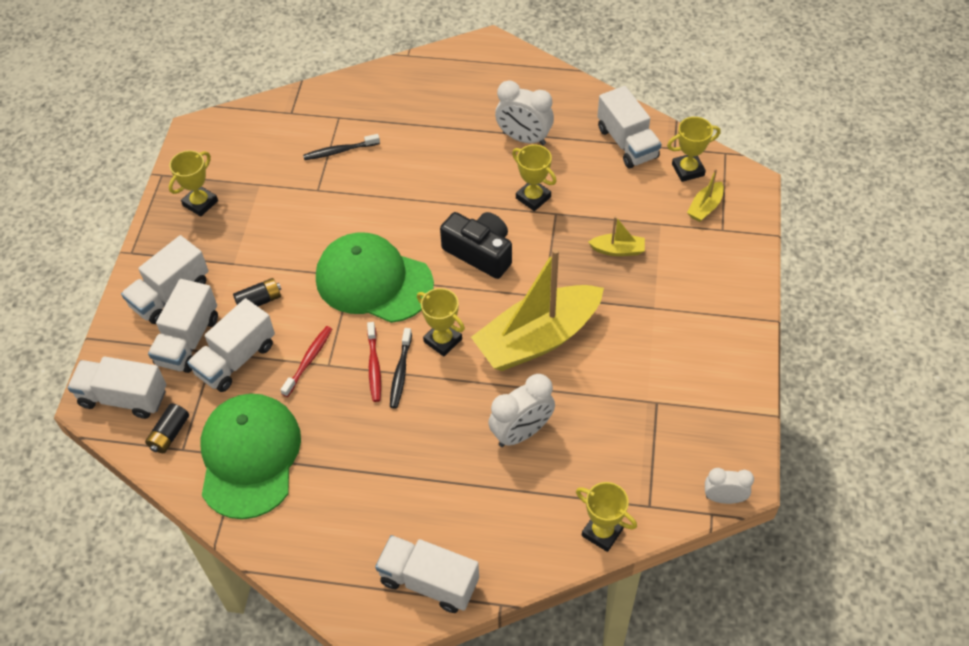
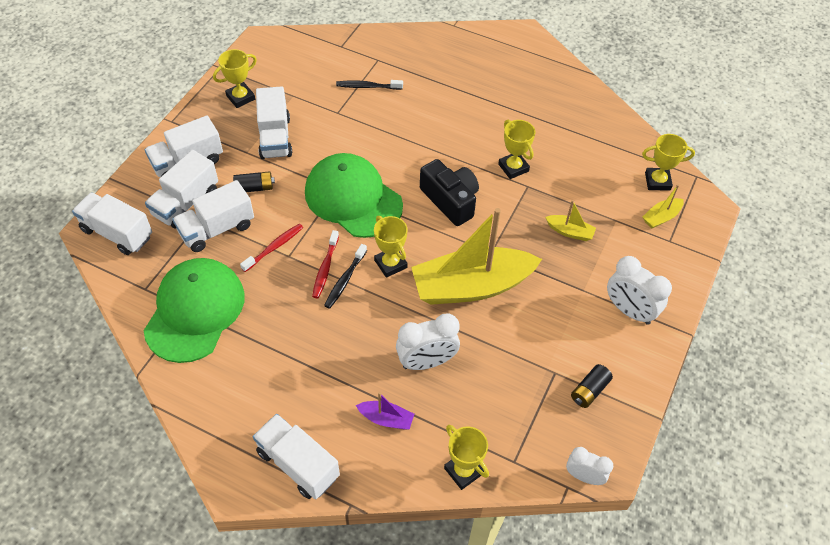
camera: 15 degrees right, 0 degrees up
(169, 434) = (140, 273): black battery -> black battery (589, 391)
(502, 505) = (386, 419): none -> purple boat
(524, 138) = (524, 117): white clock -> white clock (629, 311)
(627, 143) = (612, 144): white truck -> white truck (275, 137)

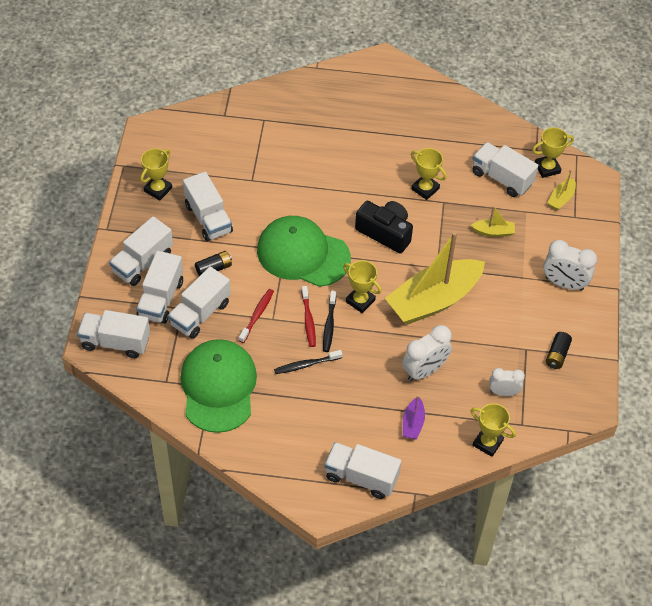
camera: 20 degrees left, 0 degrees up
(368, 86) = (267, 148): black toothbrush -> black toothbrush (306, 365)
(386, 419) = (413, 423): purple boat -> purple boat turned 105 degrees clockwise
(584, 476) = (577, 419): white clock -> white clock (503, 392)
(602, 179) = (501, 178): none -> white truck

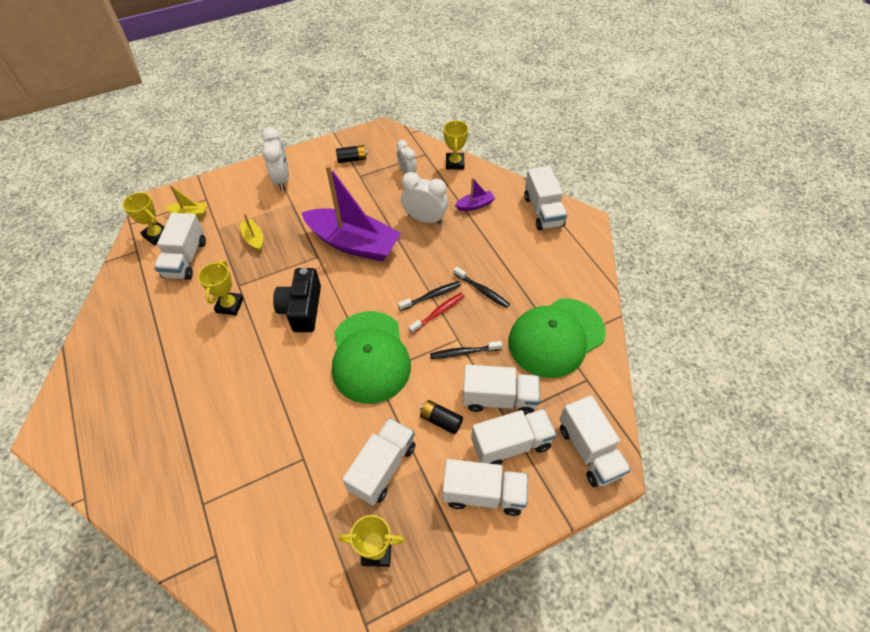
camera: 120 degrees left, 0 degrees up
(257, 315) = (464, 352): red toothbrush -> black toothbrush
(360, 301) = (390, 288): yellow trophy -> none
(433, 300) = (353, 243): yellow boat -> purple boat

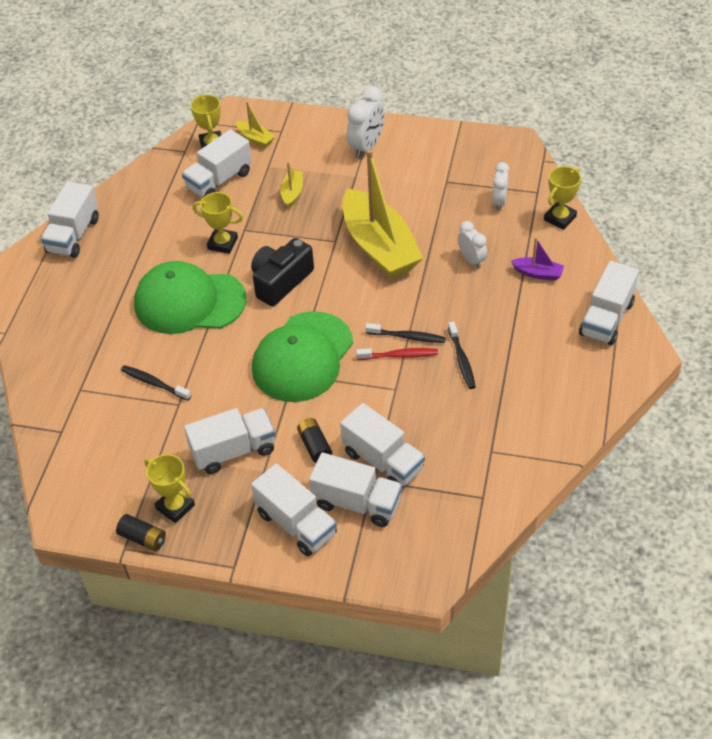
camera: 40 degrees right, 5 degrees down
(229, 305) = (222, 243): yellow trophy -> yellow trophy turned 60 degrees clockwise
(352, 159) = (454, 160): black battery -> black battery (143, 538)
(353, 243) = (379, 246): purple boat -> yellow boat
(425, 219) = (471, 260): white clock -> white clock, size x0.64
(464, 352) = (389, 404): black toothbrush -> black toothbrush (154, 383)
(556, 337) = (491, 443): green cap -> green cap (189, 302)
(589, 450) = (422, 553): white truck -> white truck (73, 235)

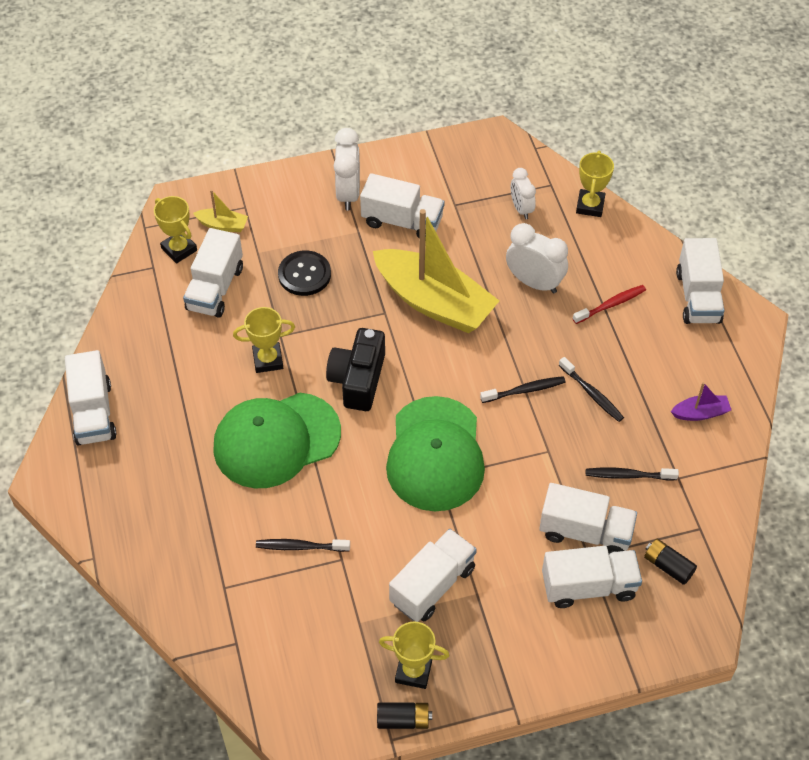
camera: 30 degrees left, 5 degrees up
(292, 193) = (304, 274): yellow boat -> black button
(296, 524) = (545, 634): white truck -> white truck (402, 221)
(314, 446) = (509, 545): black battery -> black battery (668, 566)
(399, 355) = (529, 414): red toothbrush -> red toothbrush (610, 305)
(449, 433) = (629, 475): none -> black toothbrush
(471, 260) = (534, 283): white clock -> white clock, size x1.57
(538, 273) = (606, 273): purple boat -> purple boat (700, 413)

